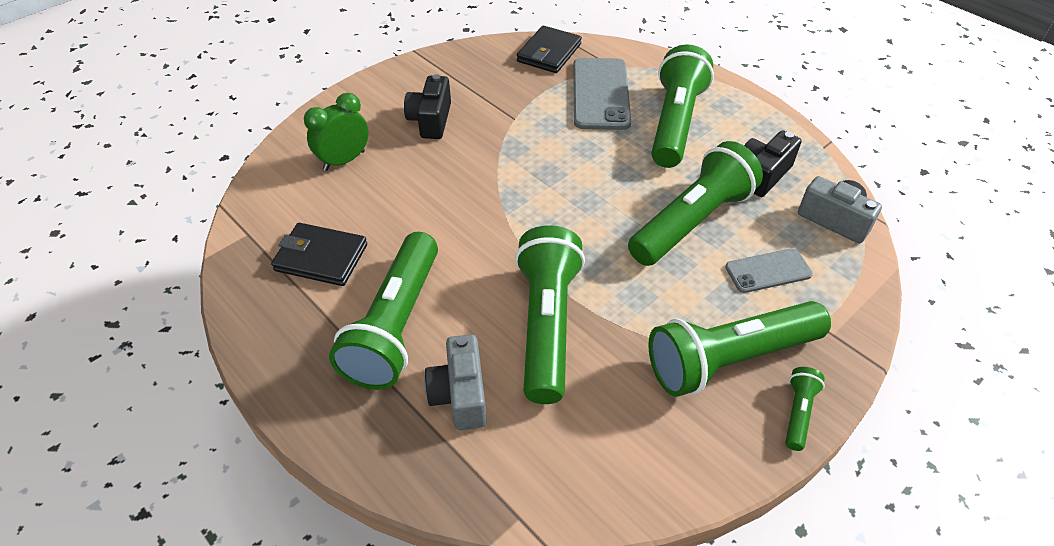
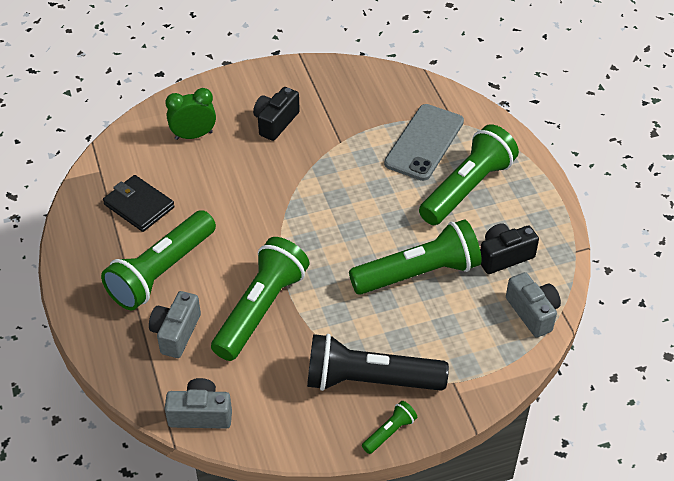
camera: 25 degrees right, 0 degrees up
(549, 53) = (408, 90): black wallet -> none
(559, 491) = (200, 414): none -> grey camera
(730, 359) = (370, 380): green flashlight -> black flashlight
(768, 271) = (447, 331): grey phone -> none

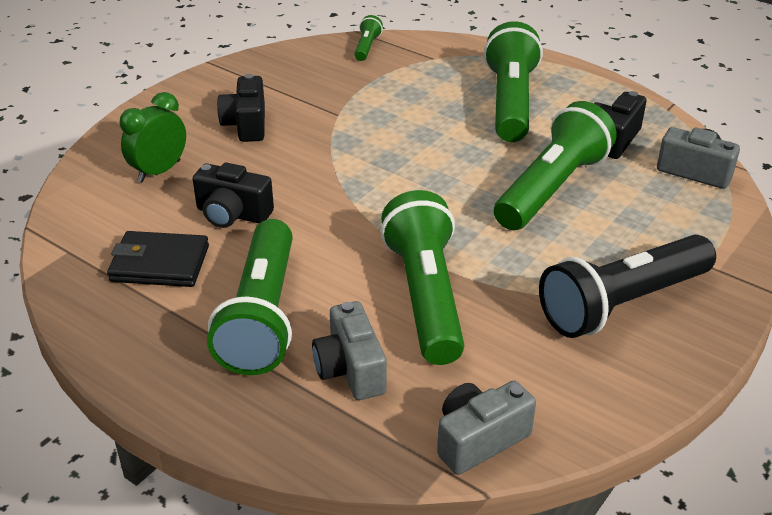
camera: 35 degrees left, 10 degrees down
(207, 190) = (232, 214): none -> black camera
(389, 432) = (702, 340): green flashlight -> green flashlight (367, 47)
(424, 142) = (425, 84): grey phone -> none

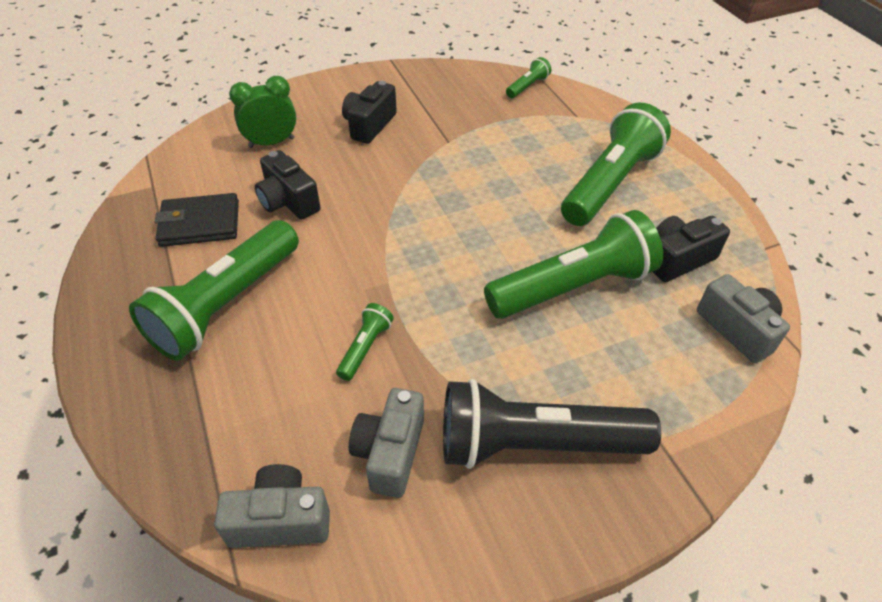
camera: 30 degrees right, 10 degrees up
(160, 263) = (200, 223): black wallet -> black wallet turned 45 degrees counterclockwise
(350, 369) = (244, 389): grey camera -> grey camera (390, 452)
(425, 296) = (365, 348): green flashlight -> green flashlight, size x0.44

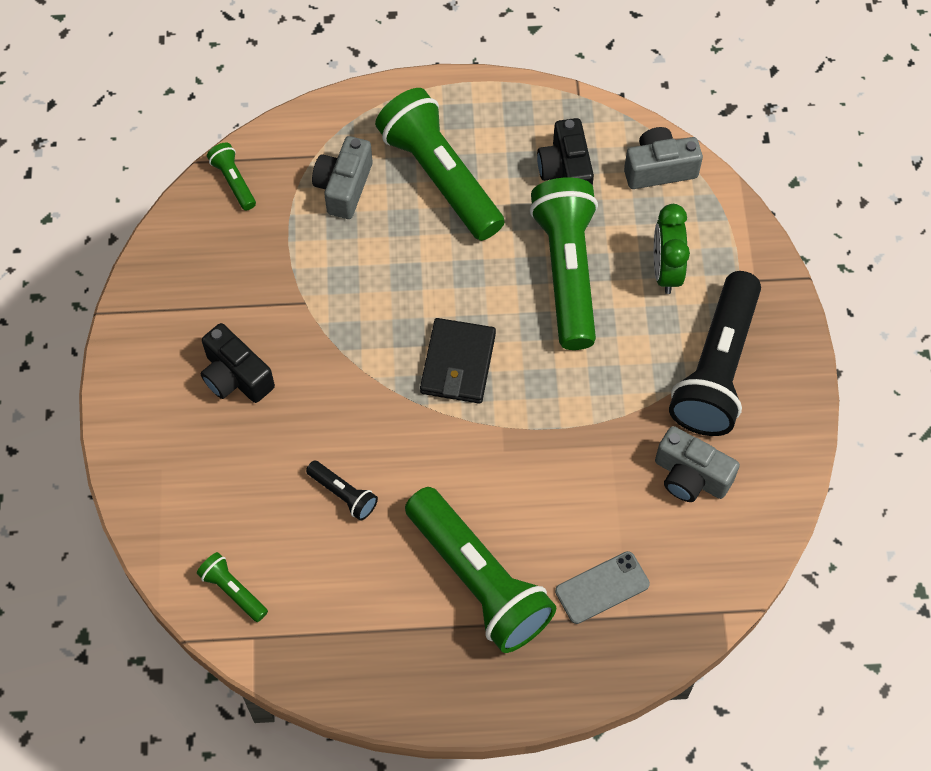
camera: 70 degrees left, 15 degrees up
(200, 223) = (344, 591): black wallet -> black wallet (458, 363)
(236, 403) = (602, 587): none -> grey phone
(271, 143) = (224, 492): green clock -> green clock (666, 270)
(280, 520) = (724, 570): grey camera -> grey camera (344, 187)
(288, 201) = (343, 494): black camera -> black flashlight
(365, 348) = (577, 467): green flashlight -> green flashlight (233, 591)

